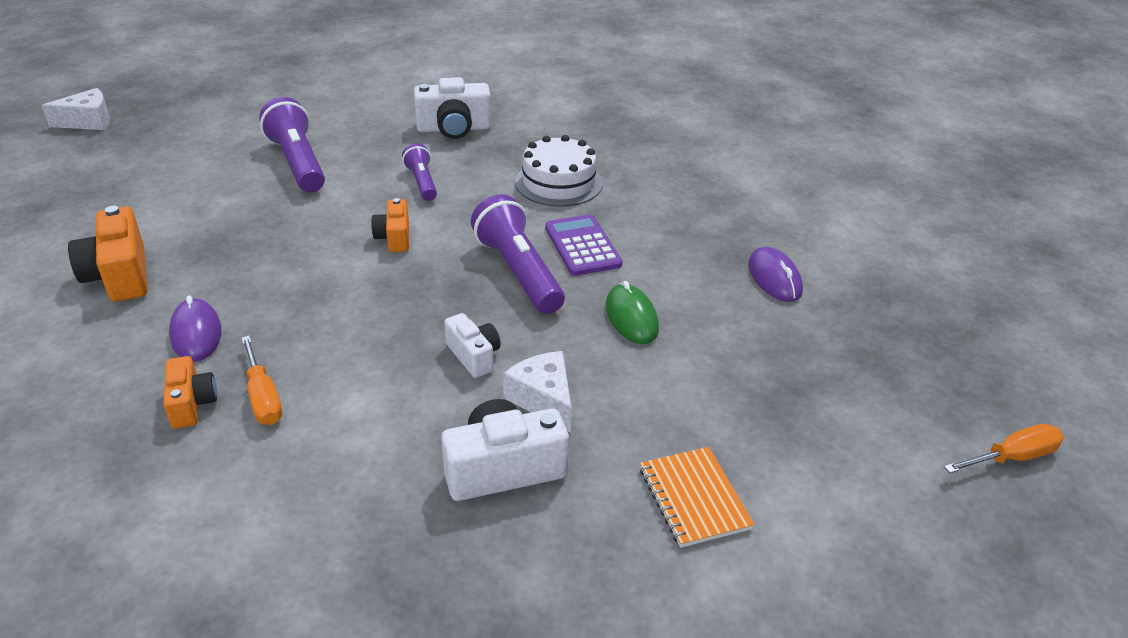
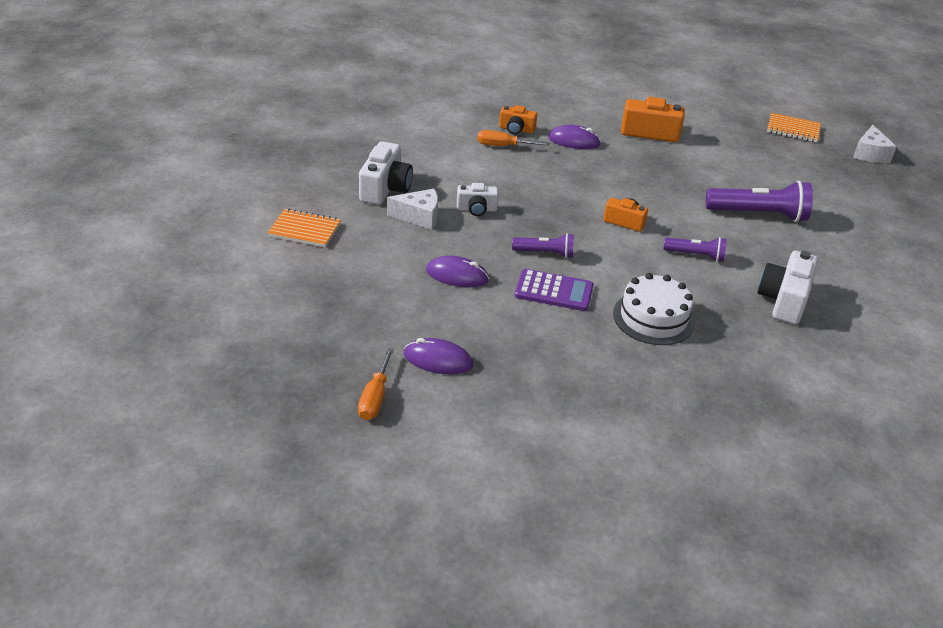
camera: 120 degrees right, 0 degrees up
(43, 174) = (793, 129): none -> orange notebook
(518, 272) = (545, 253): purple flashlight -> purple flashlight, size x0.57
(631, 317) = (457, 275): green mouse -> purple mouse
(1011, 457) = (190, 352): orange screwdriver -> orange screwdriver (375, 397)

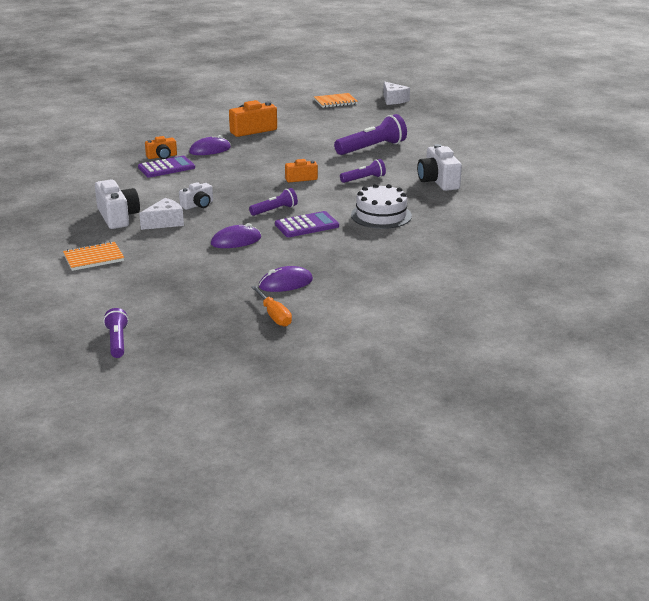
camera: 35 degrees left, 10 degrees down
(202, 346) = (117, 341): none -> purple flashlight
(503, 146) = (166, 168): orange screwdriver -> purple calculator

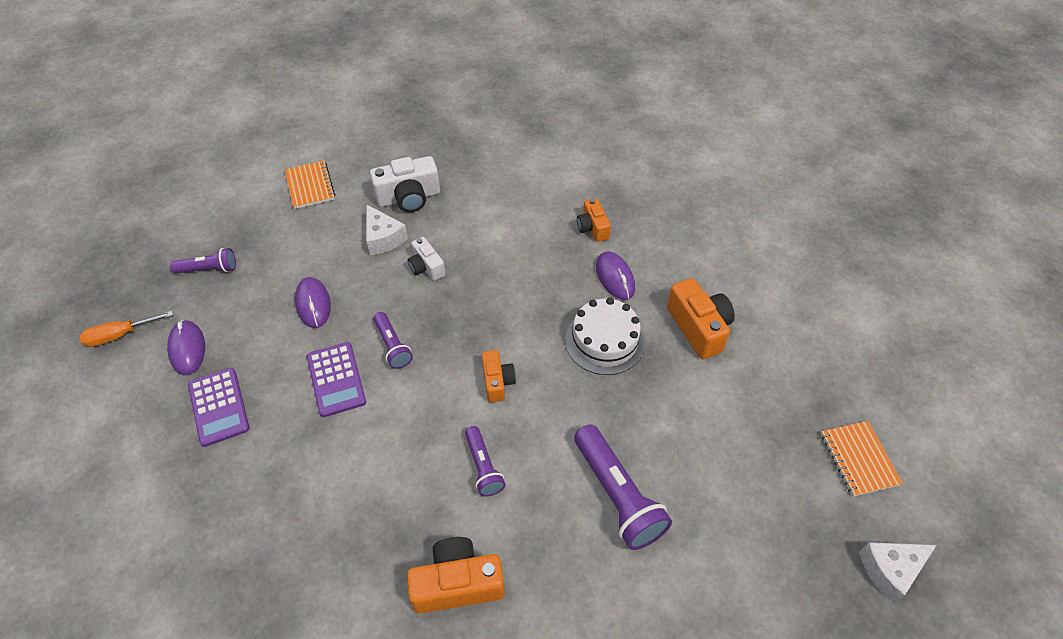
camera: 95 degrees right, 25 degrees up
(117, 341) = (131, 214): purple flashlight -> purple flashlight (209, 269)
(166, 168) = (552, 234): purple calculator -> purple calculator (219, 407)
(381, 215) = (344, 475): white cake -> white cake (604, 341)
(438, 181) = (457, 583): white camera -> orange camera

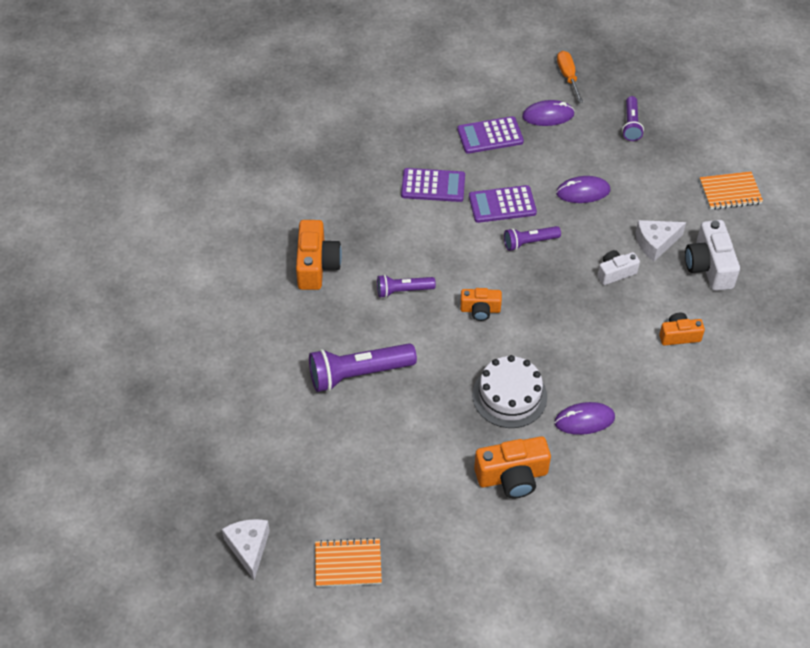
camera: 100 degrees right, 0 degrees up
(307, 460) = (433, 186): none -> purple calculator
(592, 228) = (653, 414): orange camera -> orange camera (679, 335)

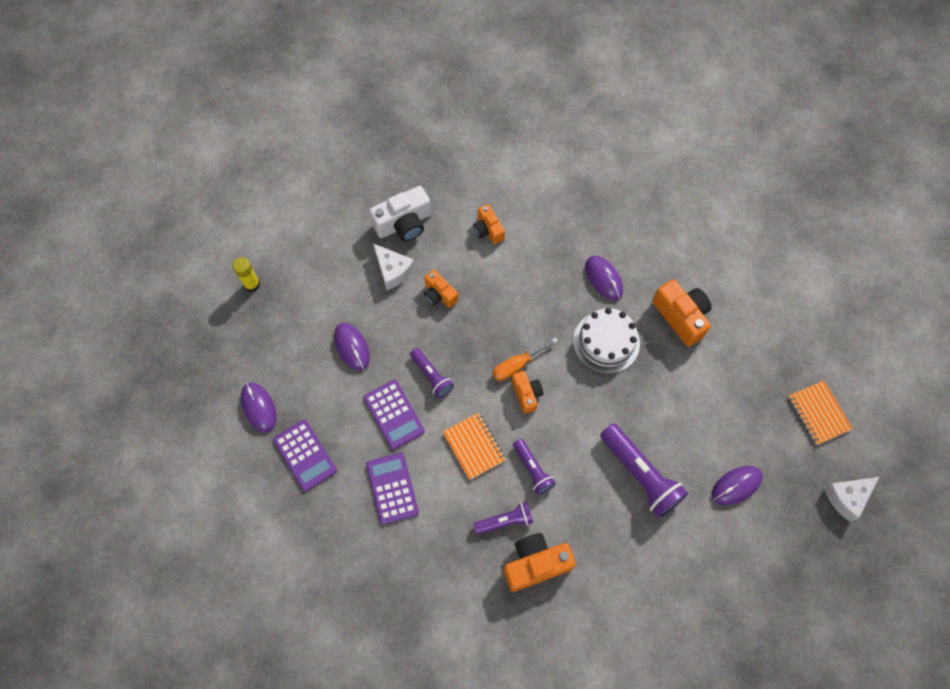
camera: 110 degrees left, 15 degrees up
(309, 451) = (736, 485): none -> purple mouse
(568, 77) = (195, 404): orange screwdriver -> orange screwdriver (517, 365)
(615, 272) = (439, 294): white camera -> orange camera
(631, 124) = (248, 327): purple flashlight -> purple flashlight (505, 521)
(676, 136) = (252, 284): none -> yellow glue stick
(730, 192) = (309, 225): orange notebook -> orange notebook (474, 446)

